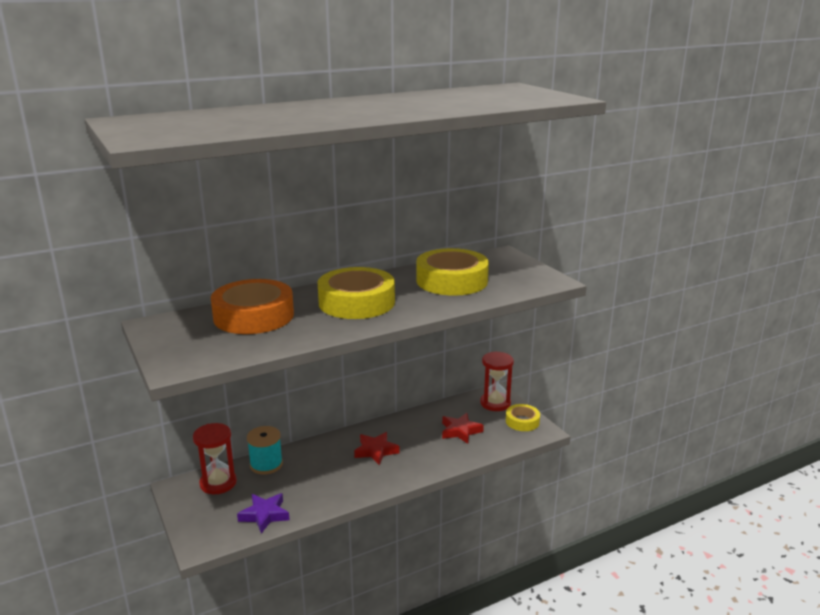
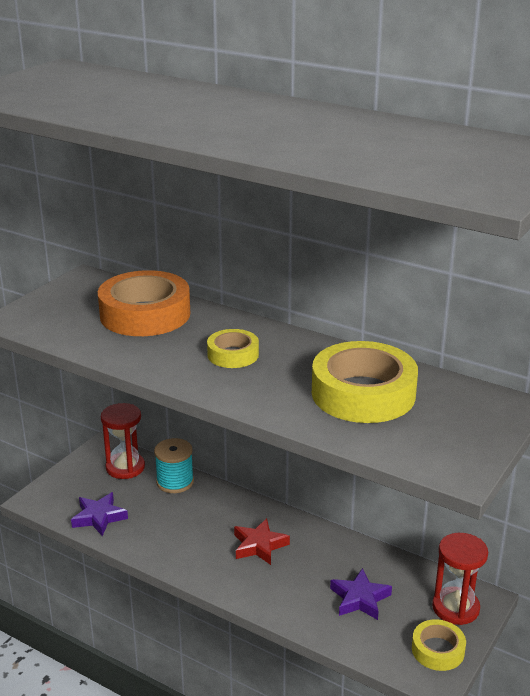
camera: 60 degrees right, 5 degrees up
(356, 302) = (233, 354): yellow tape -> yellow tape, size x0.53
(460, 431) = (360, 598): red star -> purple star

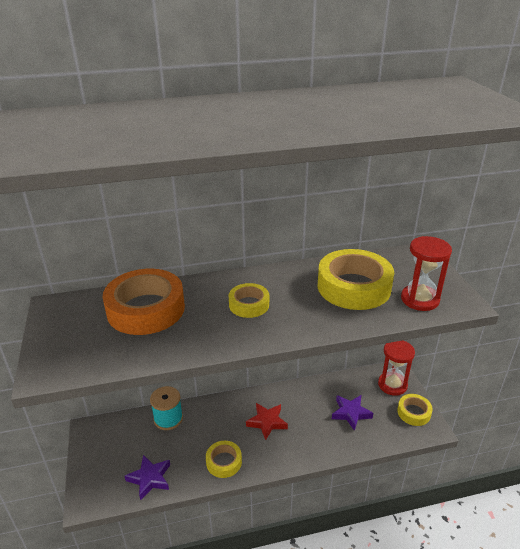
camera: 45 degrees left, 5 degrees up
(125, 467) = (123, 432): red hourglass -> red hourglass (420, 299)
(173, 549) = (224, 462): none -> yellow tape

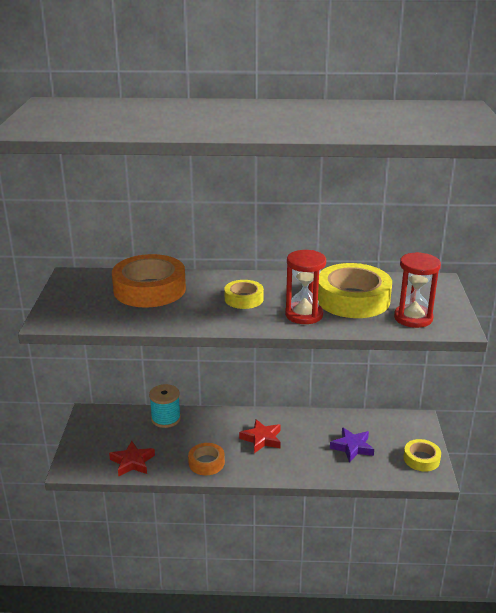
camera: 15 degrees right, 5 degrees down
(150, 478) = (132, 462): purple star -> red star
(224, 462) = (206, 463): yellow tape -> orange tape
(392, 385) = (409, 431): red hourglass -> red hourglass (304, 315)

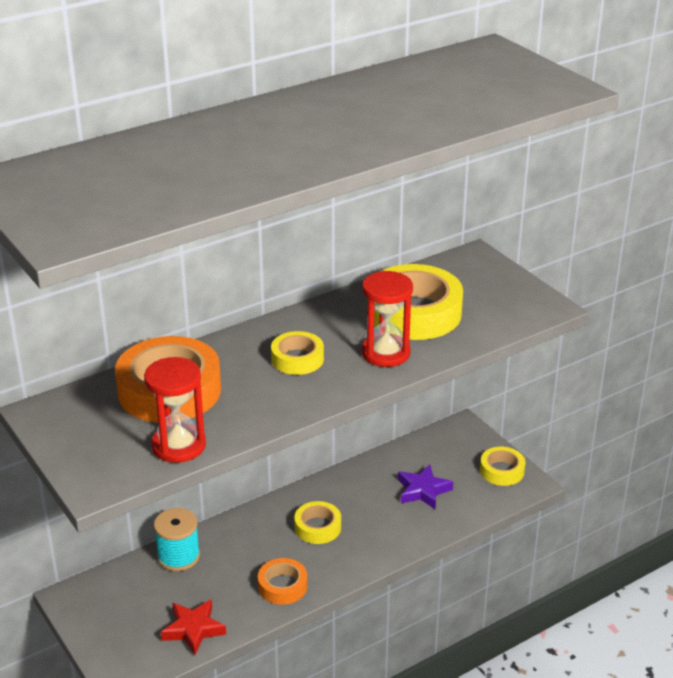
camera: 35 degrees left, 5 degrees up
(262, 439) = (318, 527): red star -> yellow tape
(413, 318) = (497, 312): red hourglass -> red hourglass (178, 445)

